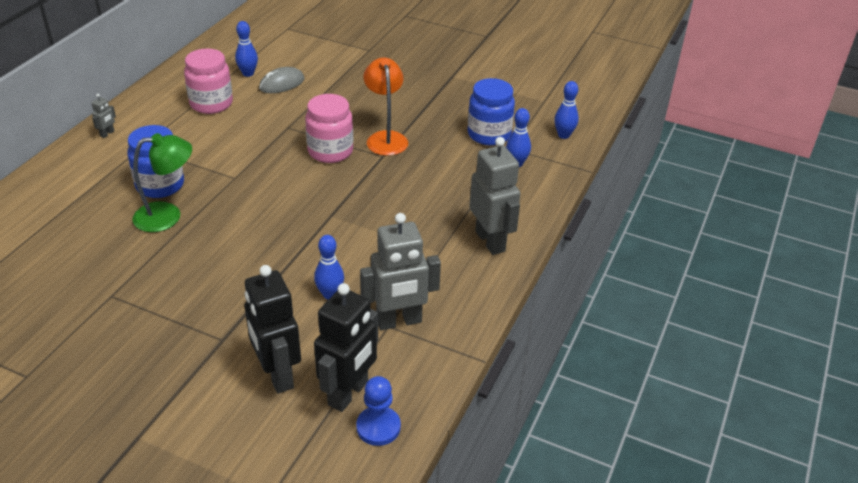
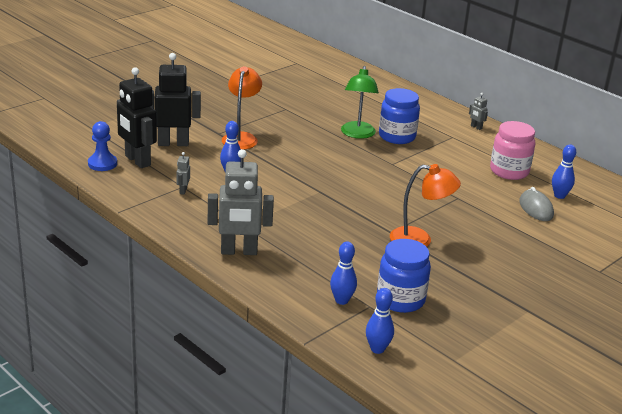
camera: 110 degrees right, 10 degrees down
(226, 313) = (241, 137): none -> orange lamp
(330, 151) = (410, 209): pink jar -> none
(399, 321) = (183, 191): grey robot -> grey robot, size x0.42

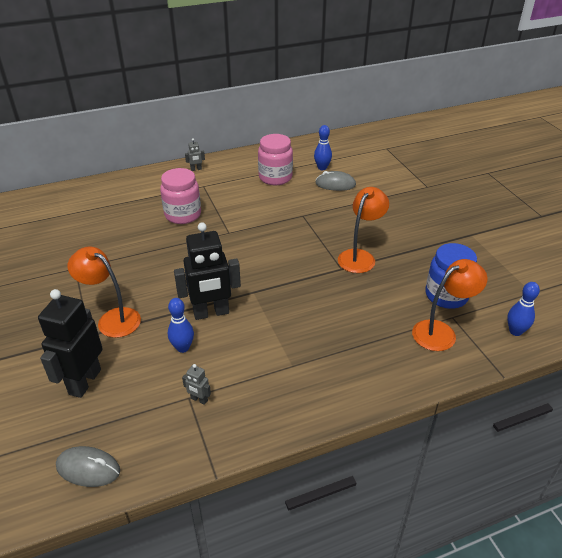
camera: 65 degrees left, 10 degrees up
(102, 164) = (88, 468): blue pawn -> grey mouse
(137, 161) = (104, 428): black robot -> black robot (211, 313)
(239, 251) = (341, 383): grey robot -> none
(341, 300) = (441, 332): blue bowling pin -> orange lamp
(357, 134) = (162, 236): green lamp -> none
(397, 136) = (183, 215): blue jar -> pink jar

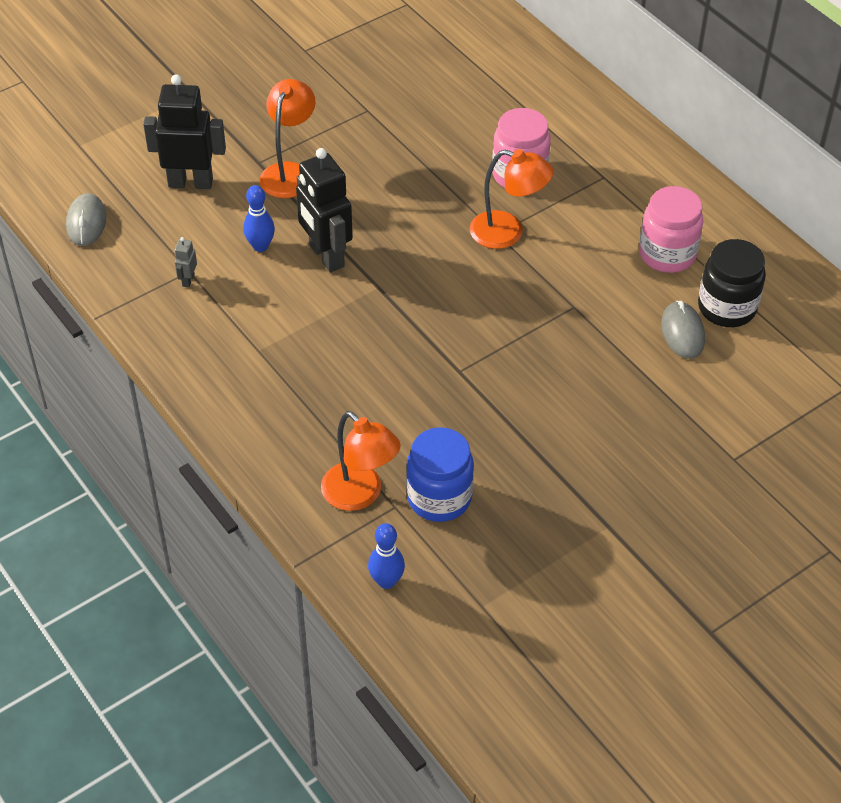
camera: 75 degrees right, 10 degrees up
(196, 169) = (646, 156): grey robot -> none
(322, 168) = (726, 308): blue bowling pin -> black jar
(360, 256) = (495, 388): orange lamp -> orange lamp (508, 233)

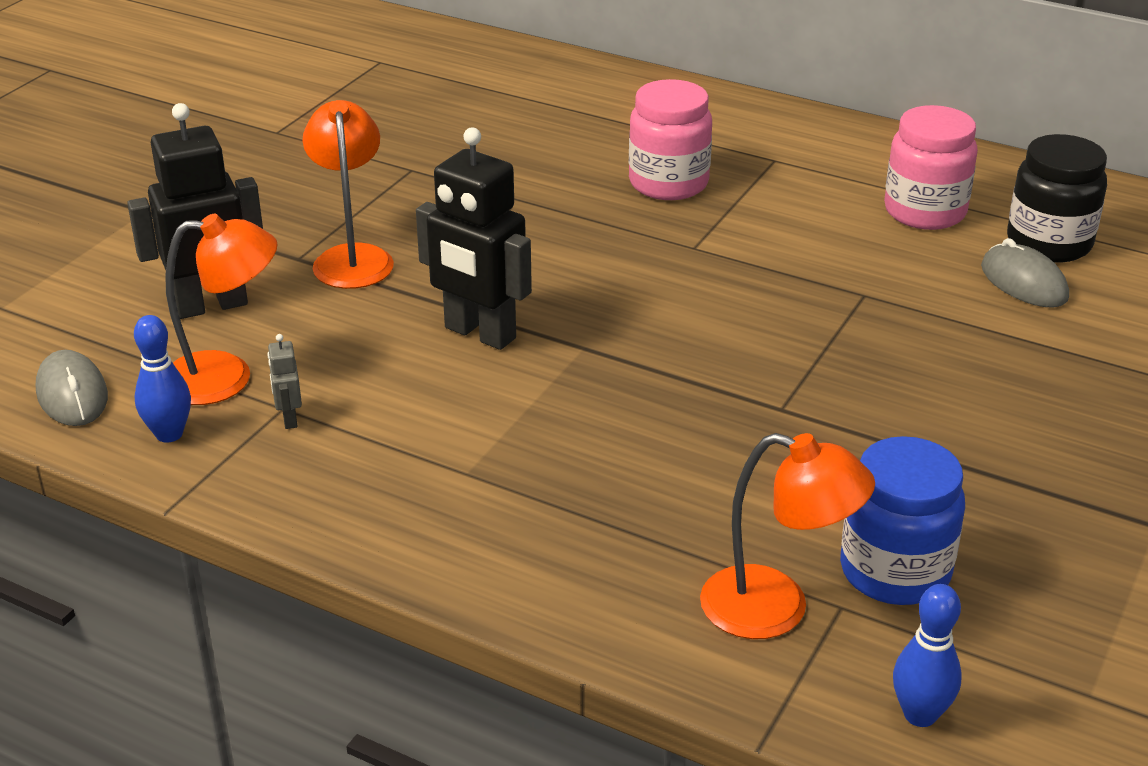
camera: 25 degrees left, 15 degrees down
(260, 246) = (373, 348): blue bowling pin -> blue bowling pin (169, 434)
(508, 233) = (707, 243): orange lamp -> orange lamp (226, 378)

